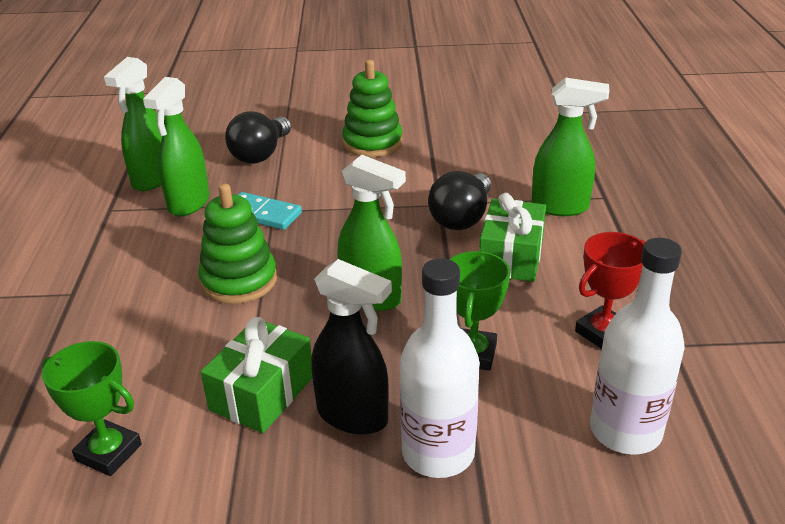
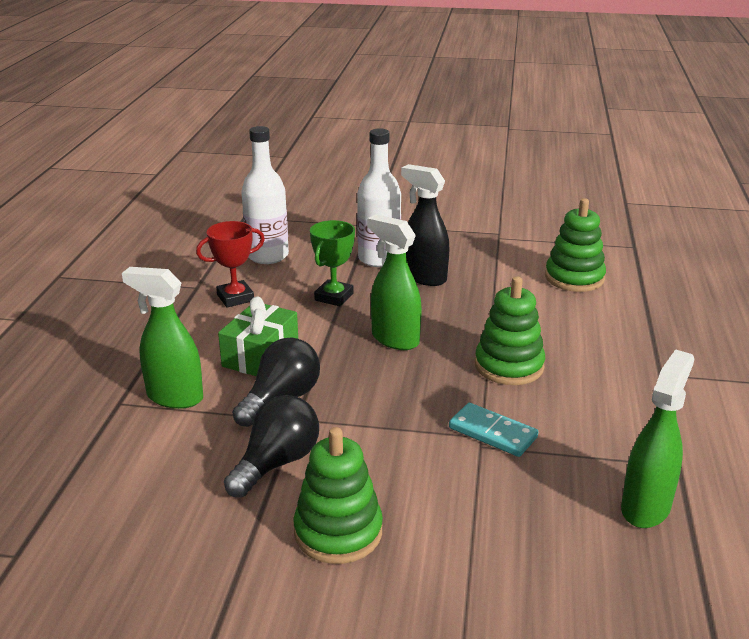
camera: 170 degrees left, 5 degrees down
(109, 452) = (574, 278): green trophy -> green stacking toy
(188, 204) = (583, 459): green spray bottle -> none
(261, 154) = (502, 534): black light bulb -> black light bulb (277, 463)
(262, 393) = (483, 293): green gift -> none

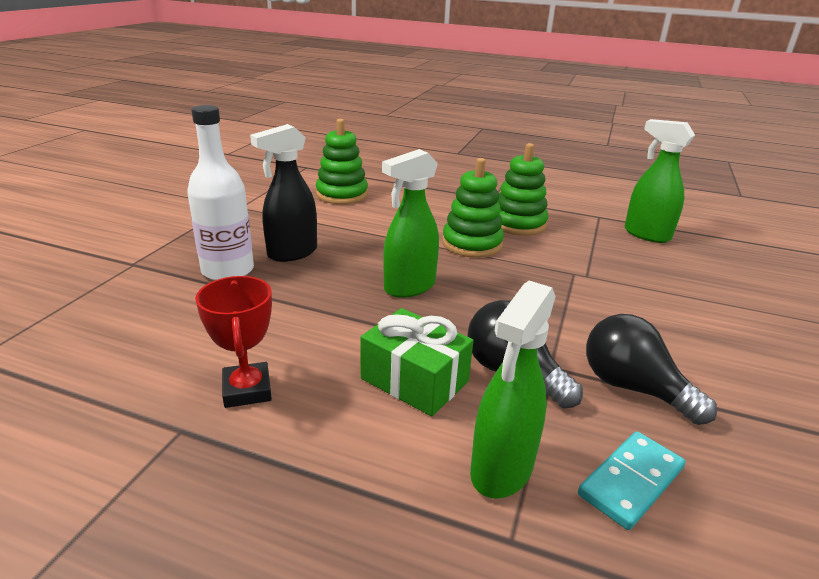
camera: 80 degrees left, 0 degrees up
(267, 256) = (140, 348): white bottle -> none
(334, 297) = (298, 310): green trophy -> none
(338, 532) = (726, 361): green stacking toy -> green stacking toy (518, 224)
(493, 433) = (568, 267): turquoise domino -> turquoise domino (630, 481)

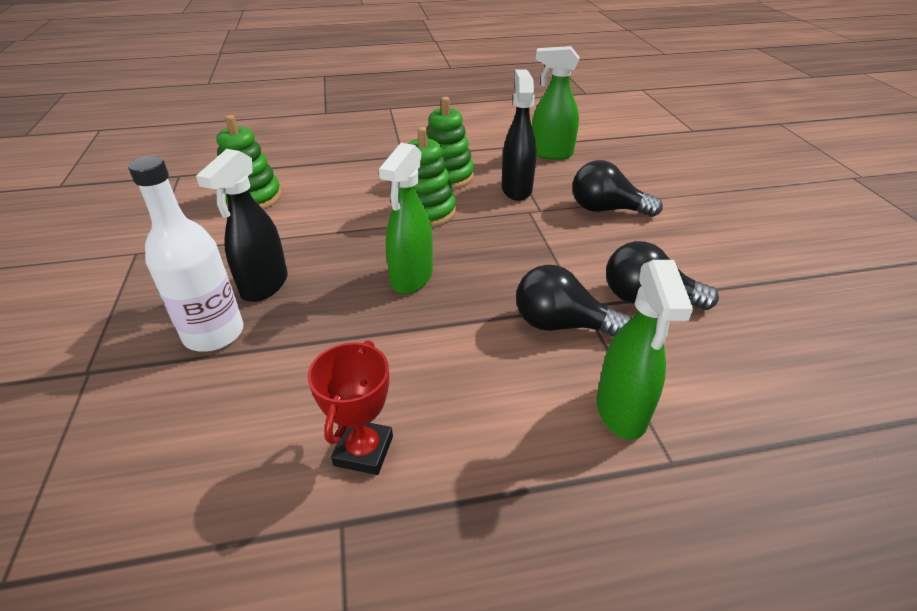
camera: 30 degrees left, 10 degrees up
(247, 390) = (363, 451): red trophy -> red trophy turned 60 degrees clockwise
(414, 380) = (496, 367): green gift -> none
(578, 252) = (516, 189): none -> black spray bottle
(630, 481) = (702, 375): turquoise domino -> none
(663, 297) = (606, 209): none -> black light bulb

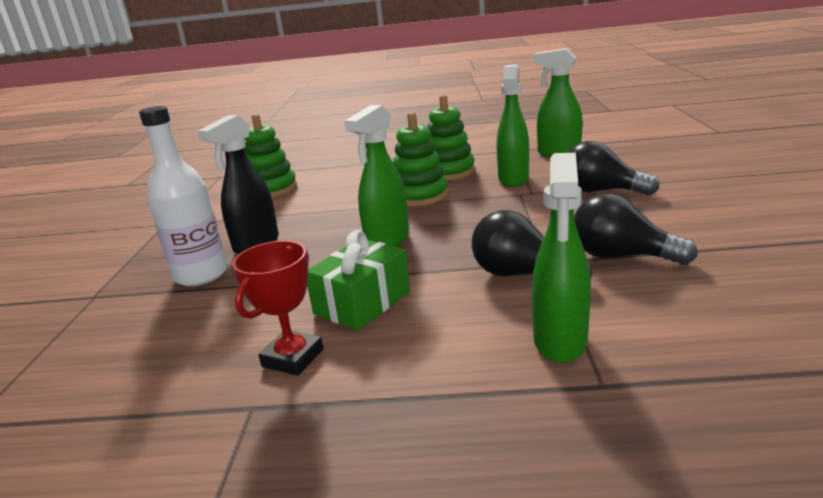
camera: 15 degrees right, 15 degrees down
(413, 369) = (362, 302): none -> green gift
(516, 189) = (513, 179): black spray bottle -> green spray bottle

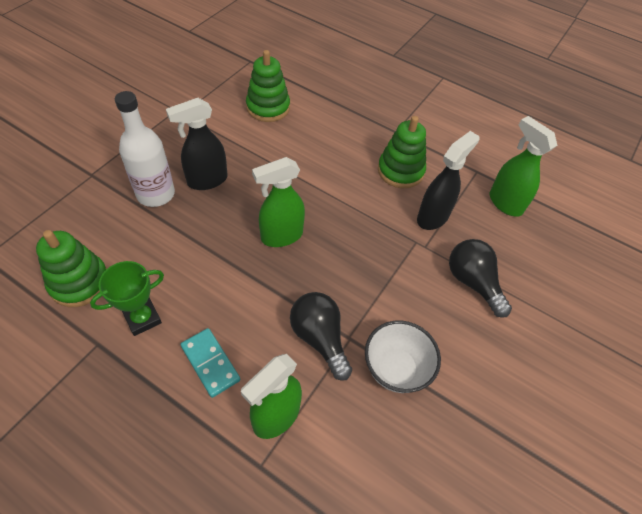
camera: 25 degrees right, 30 degrees up
(292, 358) = (142, 318): red trophy -> green trophy
(362, 302) = (213, 295): green gift -> none
(419, 195) = (350, 192): green stacking toy -> green stacking toy (79, 282)
(427, 346) = (210, 363): none -> turquoise domino
(513, 179) = (433, 217): green spray bottle -> black spray bottle
(621, 256) = (395, 369): black light bulb -> white bowl

